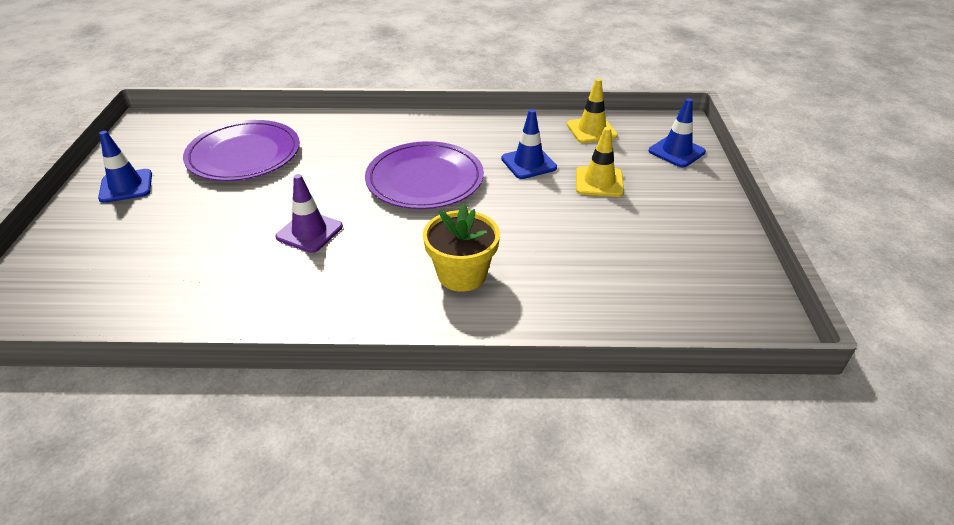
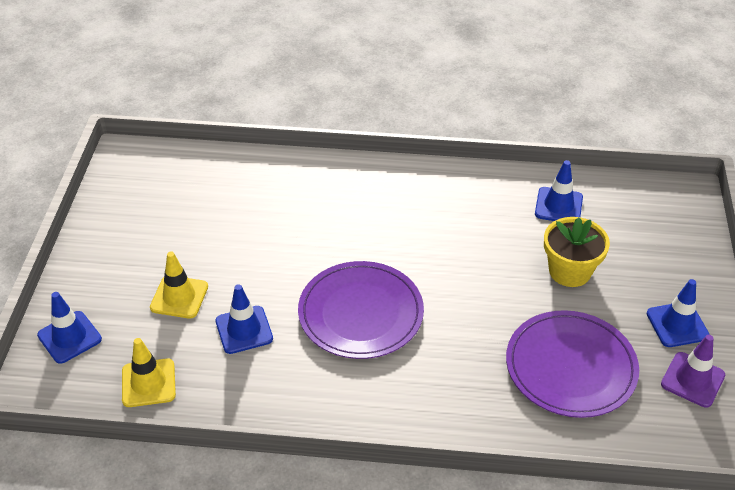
camera: 175 degrees left, 5 degrees up
(179, 292) = (558, 206): none -> blue traffic cone
(309, 232) = (468, 255): purple traffic cone -> purple traffic cone (692, 380)
(462, 274) = (335, 206): yellow flower pot -> yellow flower pot (569, 271)

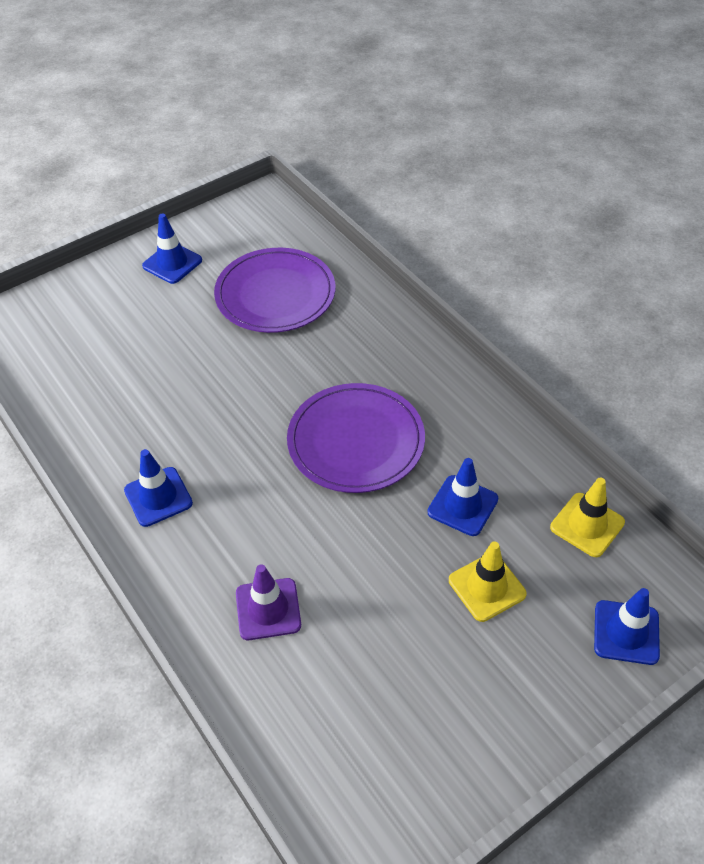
camera: 130 degrees left, 5 degrees up
(558, 206) = (84, 393): blue traffic cone -> blue traffic cone (158, 497)
(569, 271) = (169, 344): yellow flower pot -> none
(692, 380) = (222, 235): purple traffic cone -> purple traffic cone (268, 609)

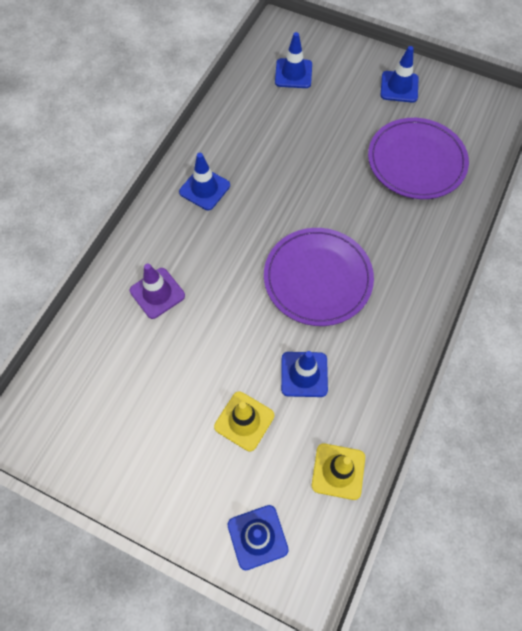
camera: 60 degrees right, 15 degrees up
(70, 341) = (293, 73): none -> blue traffic cone

